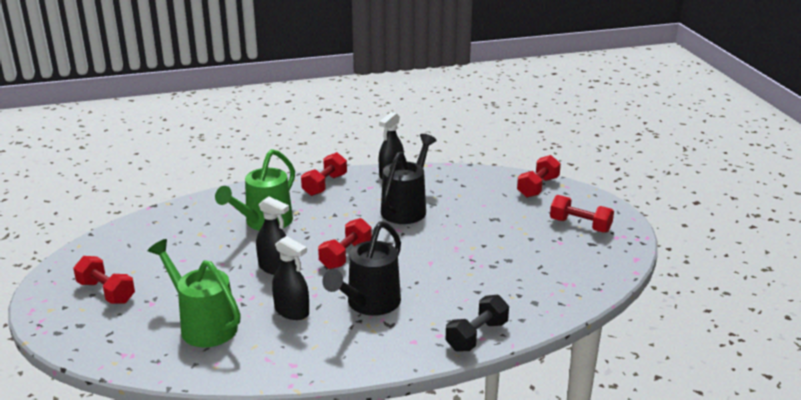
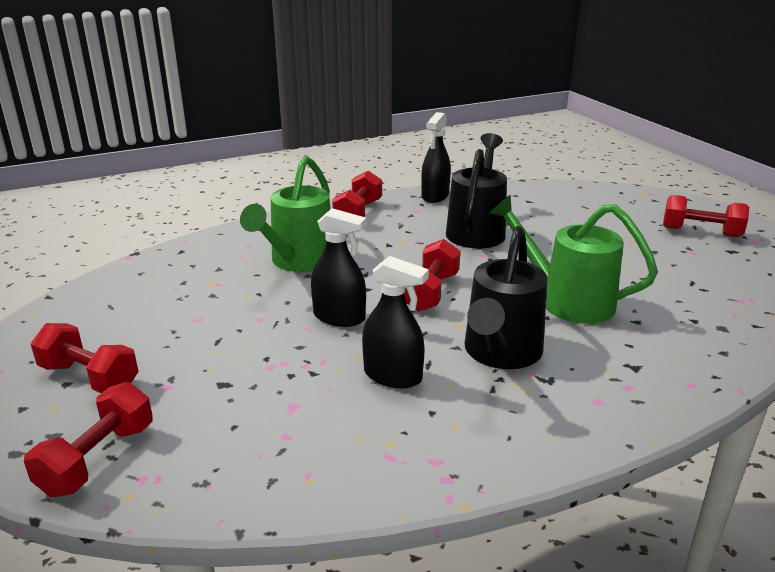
camera: 10 degrees left, 0 degrees up
(203, 325) = (262, 412): green watering can -> green watering can (566, 300)
(477, 336) = (681, 382): black dumbbell -> none
(538, 187) = (618, 196): red dumbbell -> red dumbbell (98, 459)

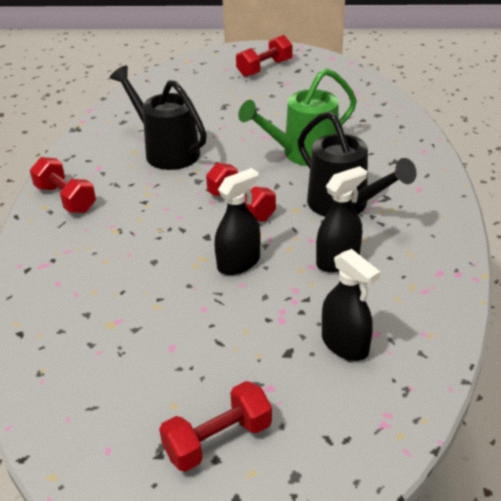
camera: 60 degrees left, 10 degrees up
(98, 459) = (345, 448): red dumbbell -> none
(298, 262) = (123, 260): green watering can -> none
(435, 196) = (81, 148): black spray bottle -> black spray bottle (345, 344)

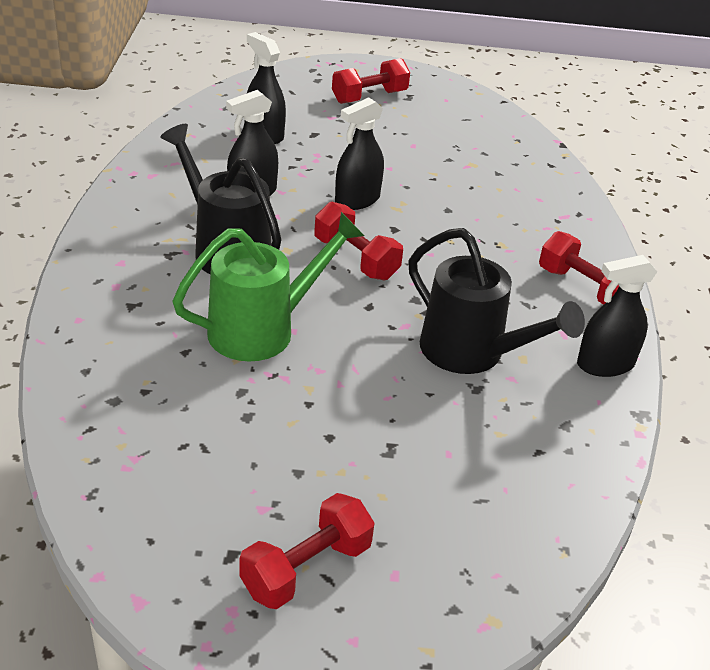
camera: 175 degrees right, 0 degrees up
(81, 151) = (605, 364): none -> black spray bottle

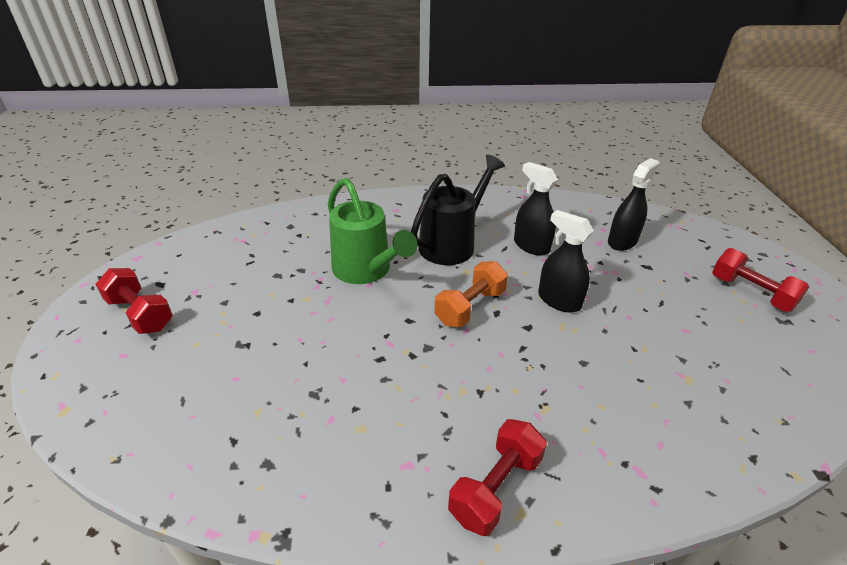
camera: 85 degrees right, 0 degrees up
(356, 259) = (470, 307): red dumbbell -> orange dumbbell
(472, 354) = (360, 389): black watering can -> none
(605, 364) = (362, 505): black spray bottle -> none

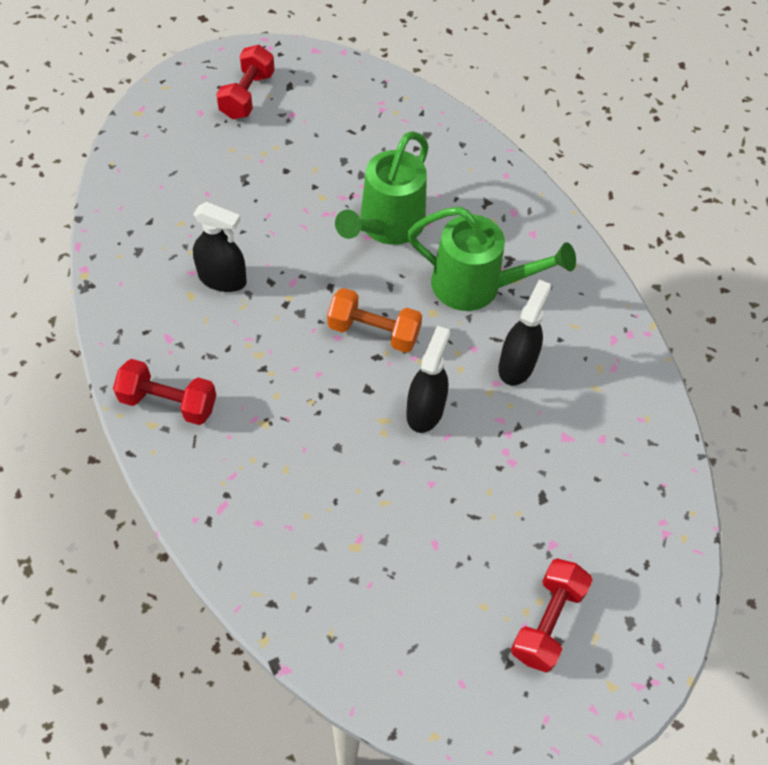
camera: 65 degrees right, 20 degrees up
(452, 243) = (477, 286): black watering can -> green watering can
(622, 241) = (584, 464): black spray bottle -> black spray bottle (222, 279)

